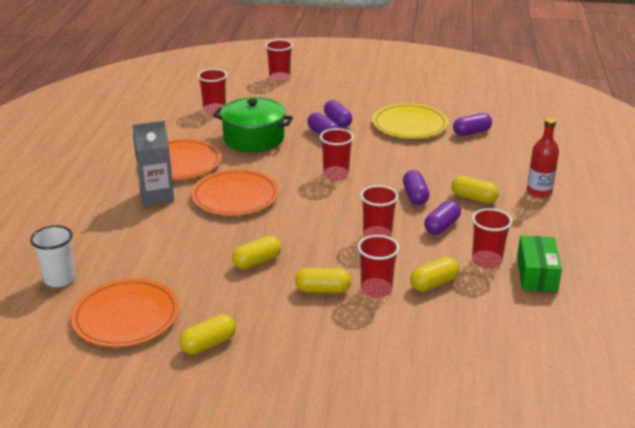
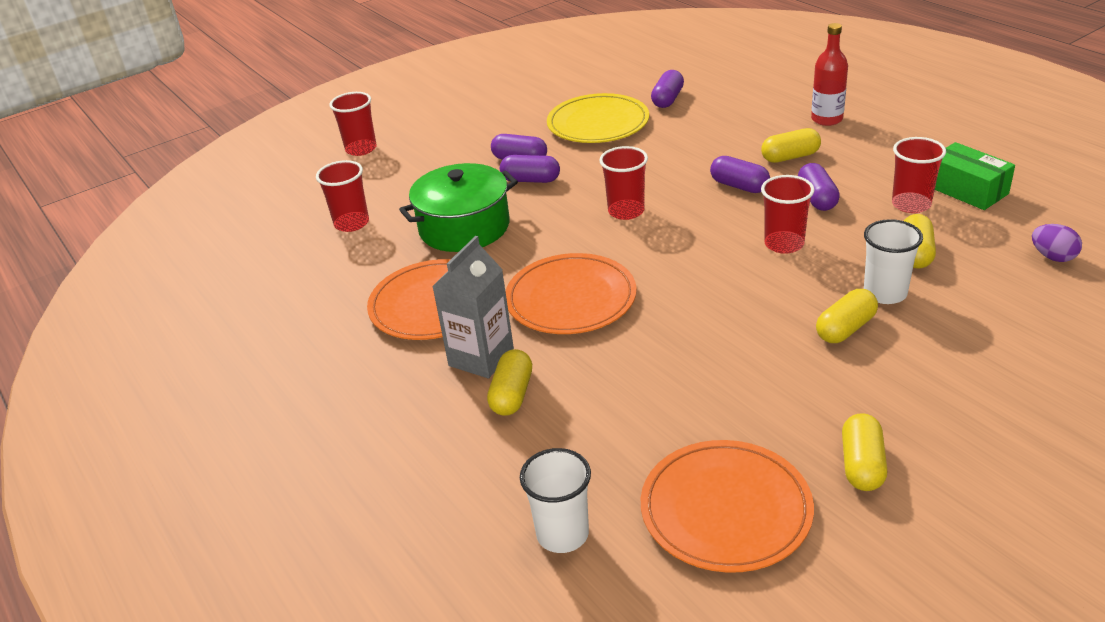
camera: 40 degrees left, 5 degrees up
(257, 262) = (732, 347): yellow capsule -> yellow capsule (512, 395)
(376, 289) = (885, 293): red cup -> white cup
(506, 336) = (1053, 257): none -> purple egg

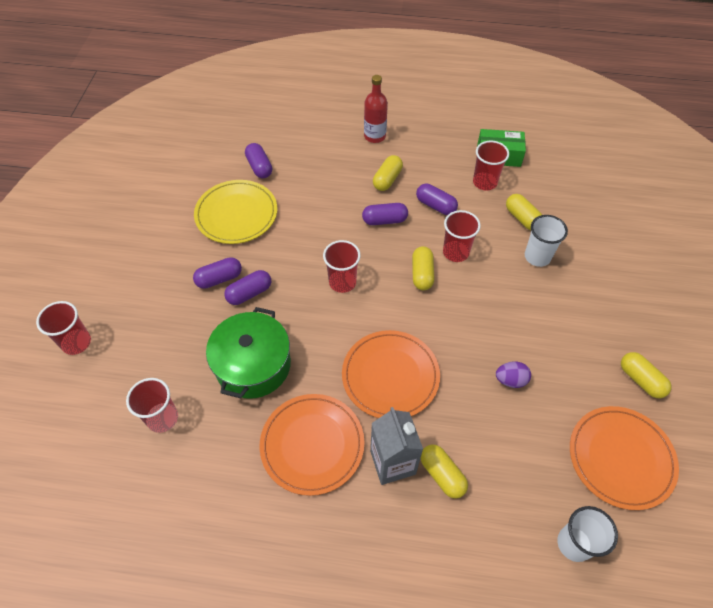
camera: 50 degrees left, 20 degrees up
(845, 329) = (546, 295): yellow capsule -> yellow capsule (422, 274)
(1053, 257) = (578, 183): purple egg -> purple egg (510, 380)

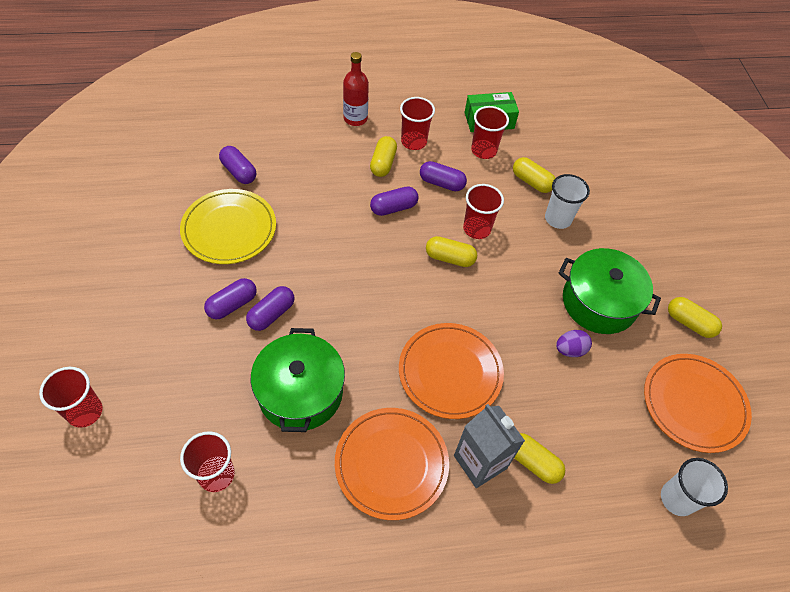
camera: 20 degrees left, 0 degrees up
(342, 282) = (369, 282): red cup -> red cup (413, 142)
(422, 274) = (450, 258): yellow capsule -> yellow capsule turned 60 degrees counterclockwise
(553, 342) = (599, 302): none -> green pot

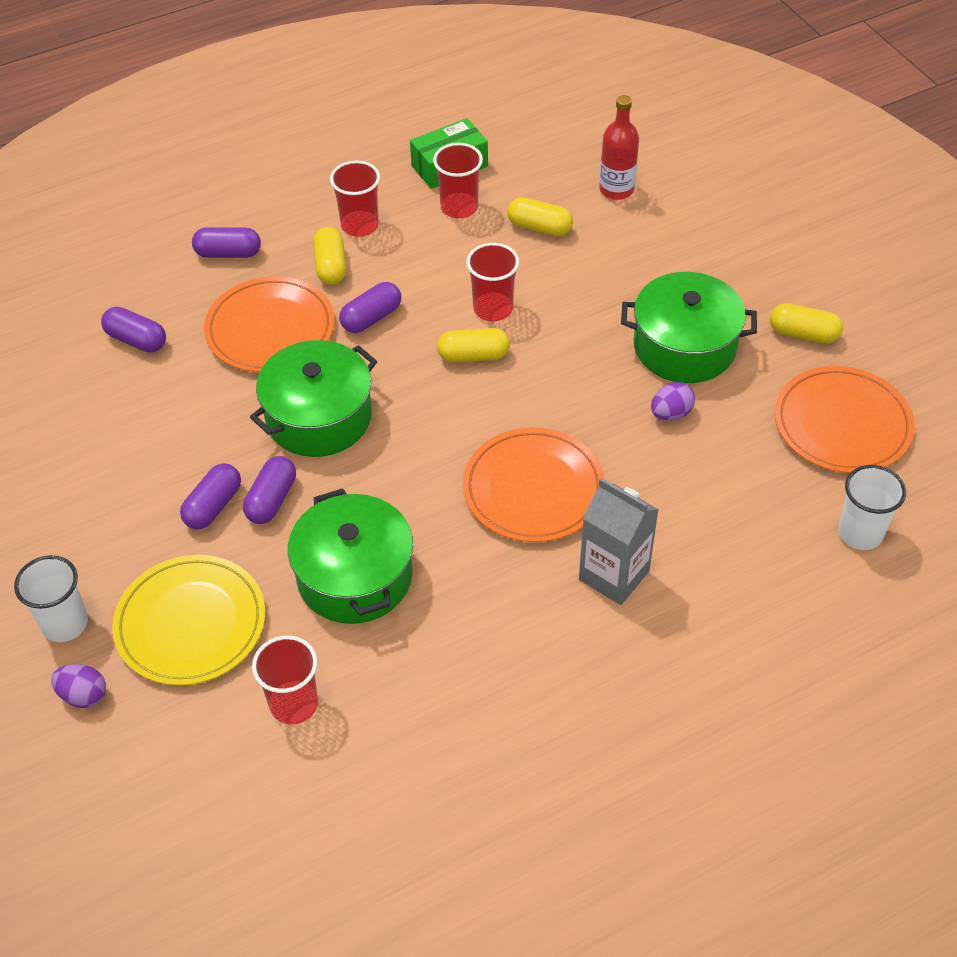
camera: 15 degrees left, 5 degrees down
(85, 412) = (83, 695): red cup -> purple egg
(229, 229) = (160, 416): yellow plate -> yellow plate (190, 623)
(328, 266) = (318, 417): none -> green pot
(355, 118) = (265, 220): red bottle -> red bottle (616, 189)
(391, 464) = (507, 615): orange plate -> orange plate (270, 329)
(441, 183) = (421, 266): purple capsule -> purple capsule (228, 253)
(533, 462) = (677, 553): yellow capsule -> none
(558, 219) = (592, 262): white cup -> white cup (65, 623)

